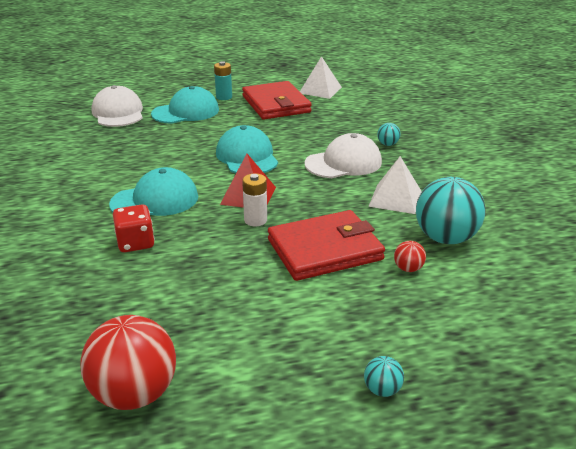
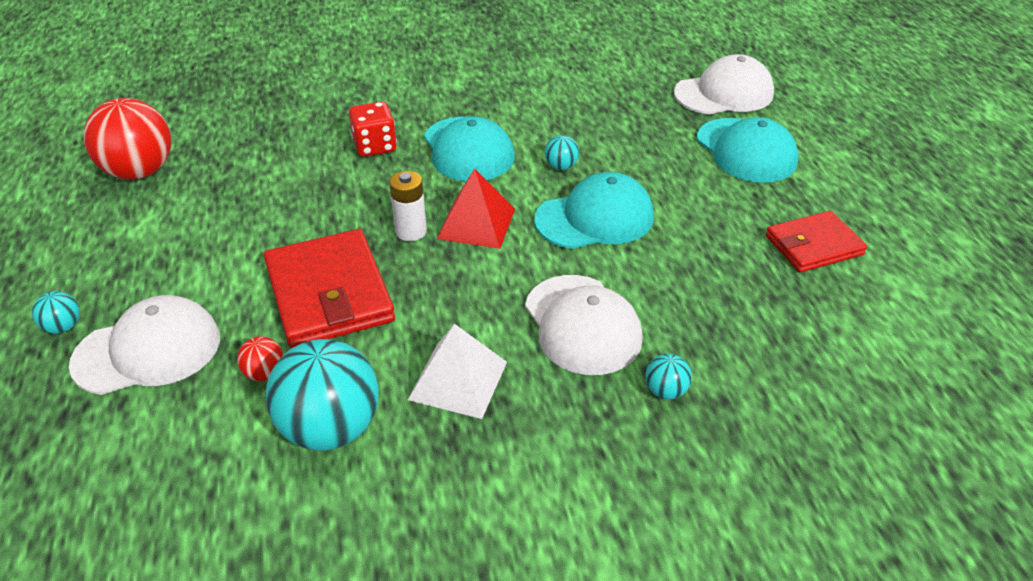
camera: 90 degrees right, 10 degrees up
(187, 166) = (561, 166): none -> turquoise ball
(224, 97) = (823, 185): turquoise battery -> none
(276, 104) = (814, 245): red wallet -> red wallet, size x0.63
(320, 90) = (915, 306): white pyramid -> none
(399, 329) = (148, 351): none -> white cap

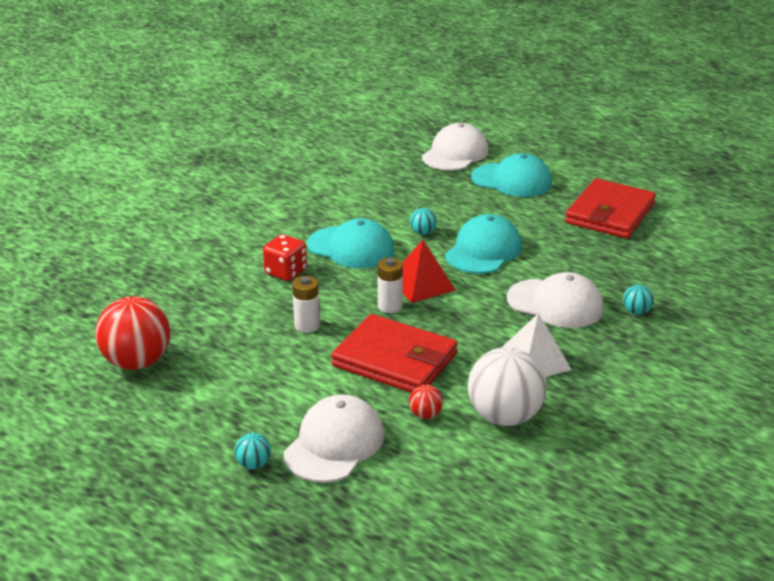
camera: 40 degrees left, 10 degrees down
(311, 211) = (307, 325): none -> white battery
(330, 428) = (504, 416): turquoise ball -> white ball
(814, 245) = (610, 213): red wallet -> red wallet, size x1.58

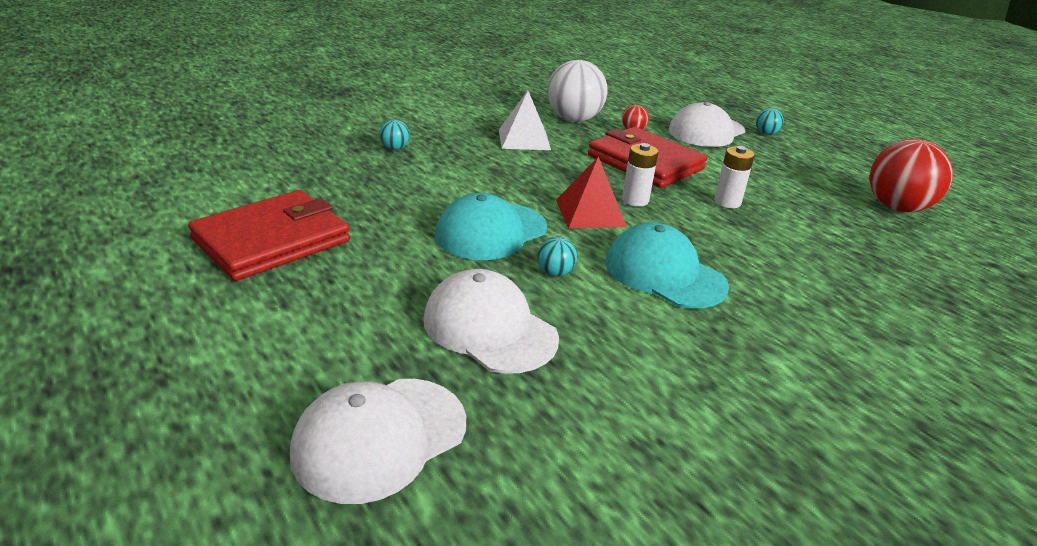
camera: 165 degrees left, 0 degrees up
(286, 272) = (755, 260): red dice -> none
(511, 180) = (340, 333): turquoise cap -> none
(555, 304) = (463, 168): white cap -> white cap (489, 328)

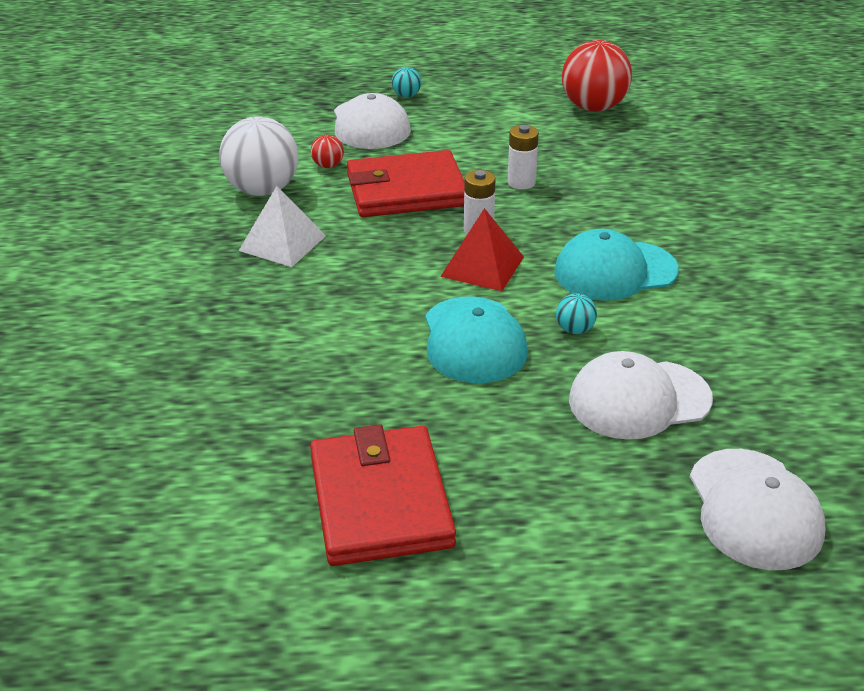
camera: 55 degrees left, 5 degrees up
(394, 148) = (218, 344): turquoise ball -> none

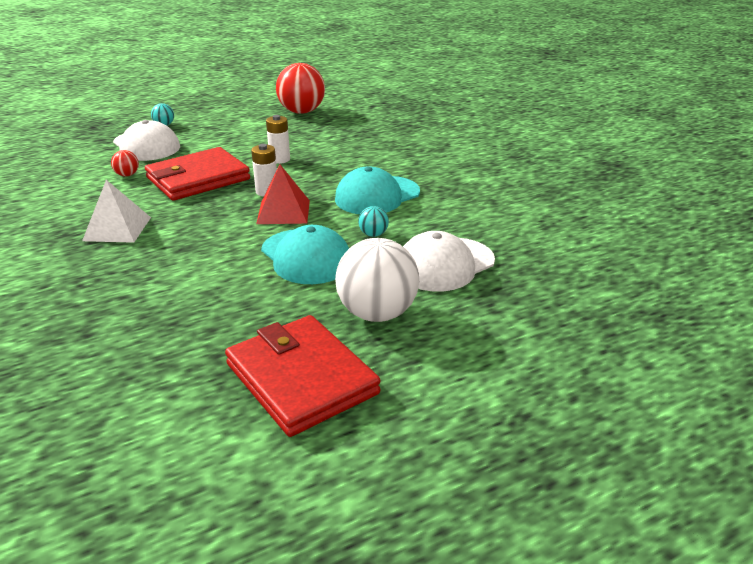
camera: 25 degrees left, 5 degrees down
(262, 190) = (81, 199): white ball -> white ball (377, 313)
(754, 509) = (563, 308): white cap -> none

